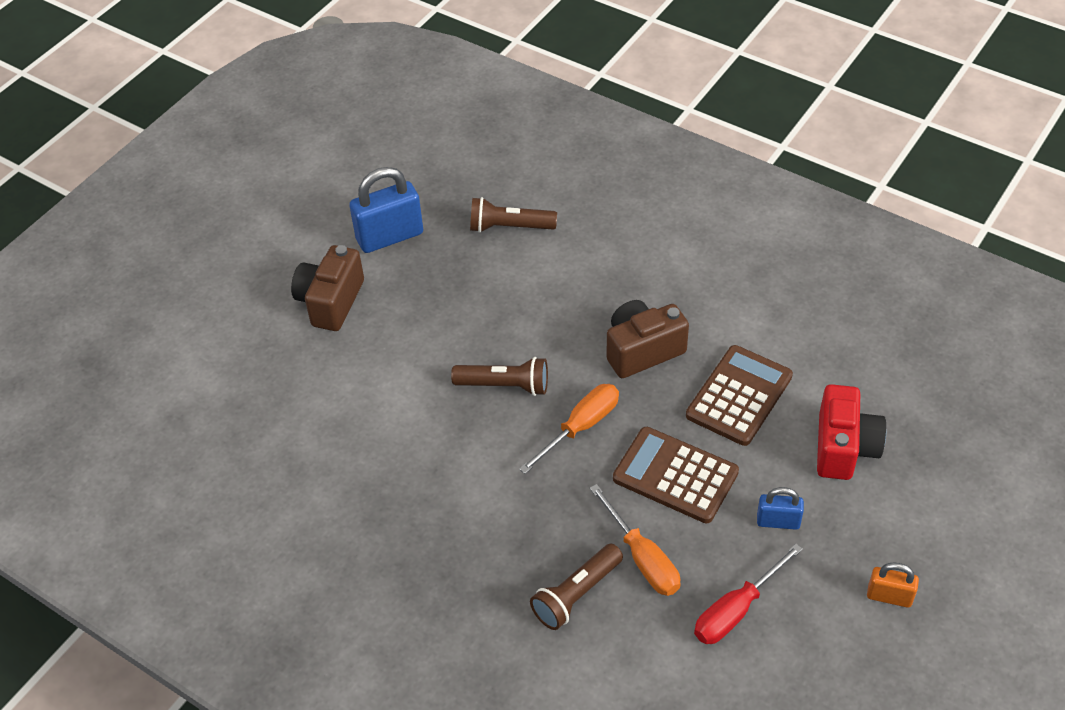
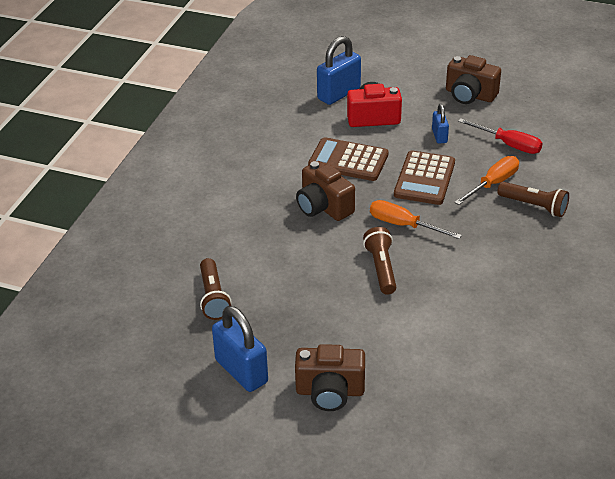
camera: 105 degrees left, 10 degrees down
(889, 596) = (470, 95): orange padlock -> brown camera
(916, 417) = (339, 94): none -> blue padlock

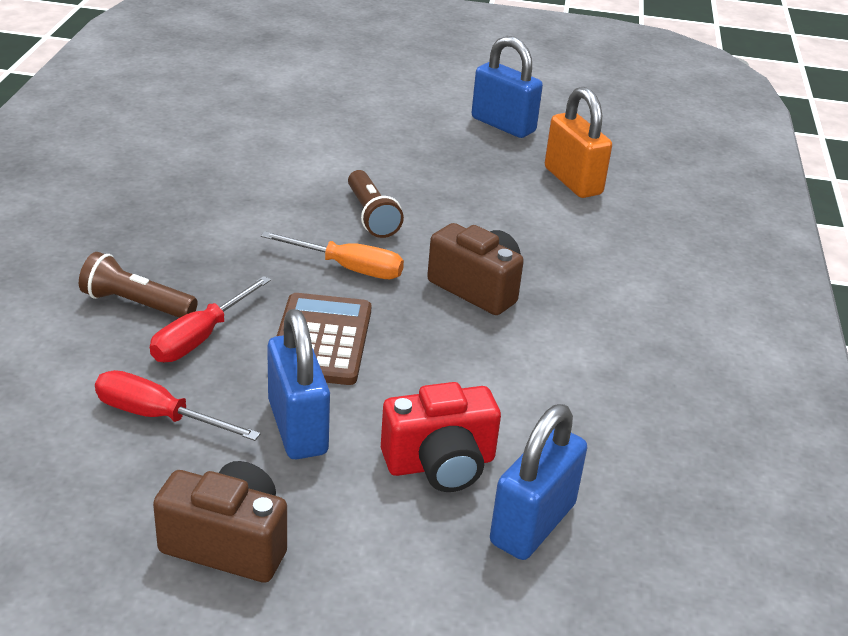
camera: 165 degrees right, 5 degrees down
(213, 297) = (572, 181): brown flashlight -> orange padlock
(330, 392) = (404, 113): brown camera -> none
(348, 160) = (462, 366): brown calculator -> none
(439, 136) = (297, 427): blue padlock -> blue padlock, size x1.83
(493, 184) = (201, 337): orange screwdriver -> red screwdriver

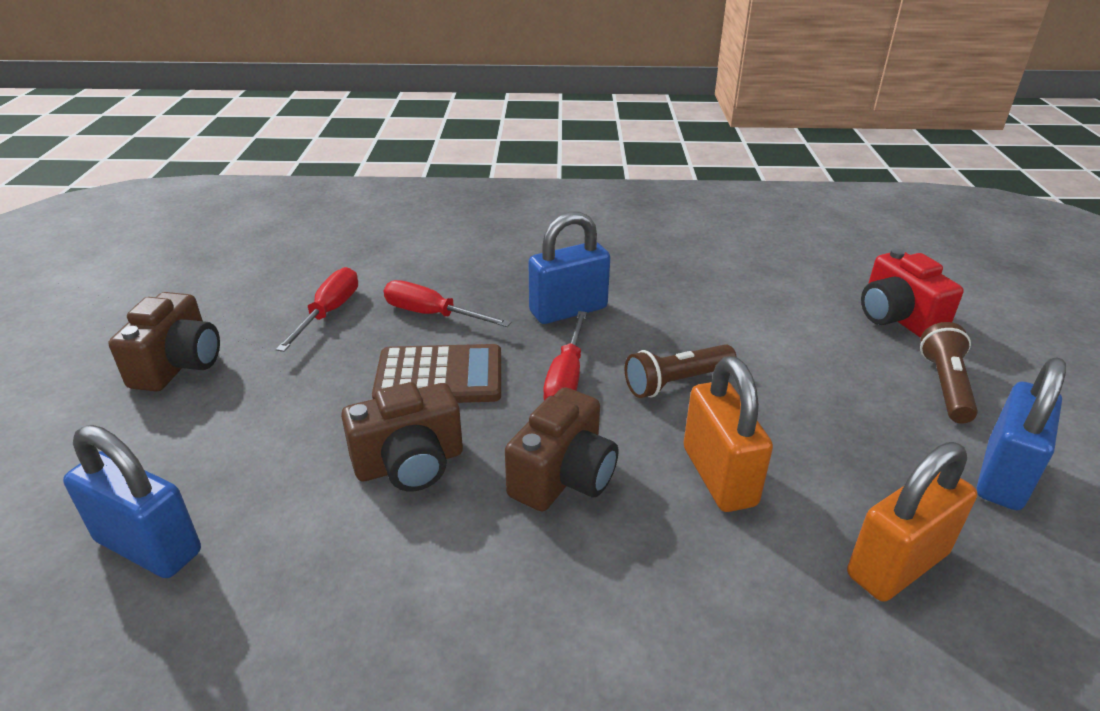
camera: 85 degrees right, 0 degrees up
(136, 304) = (471, 280): brown flashlight -> brown flashlight (945, 386)
(297, 427) = (312, 379): blue padlock -> blue padlock (568, 310)
(348, 268) = (566, 378): orange screwdriver -> red screwdriver
(440, 464) = (251, 471): red camera -> red camera (897, 318)
(448, 365) = (410, 464): none -> brown camera
(487, 222) = (719, 476): none -> orange padlock

